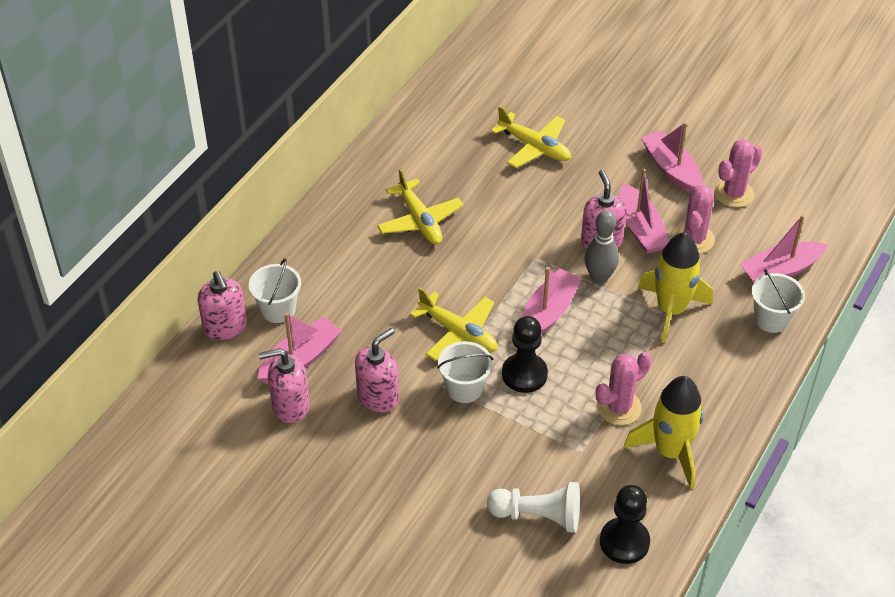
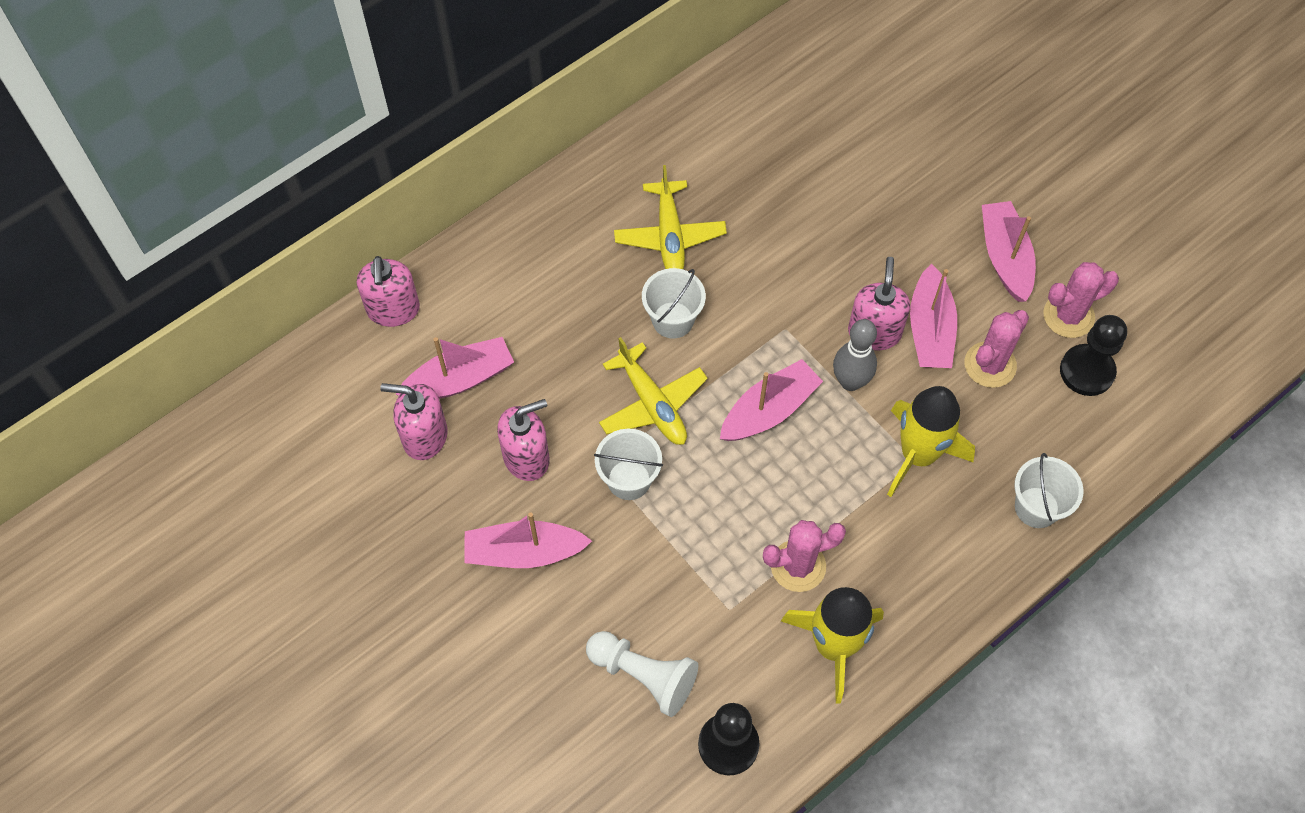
camera: 20 degrees right, 15 degrees up
(278, 309) = (460, 305): white bucket -> white bucket (673, 320)
(524, 374) = (706, 484): black pawn -> black pawn (1087, 371)
(534, 147) = (849, 175): yellow plane -> none
(780, 270) = (1079, 443): pink boat -> pink boat (524, 552)

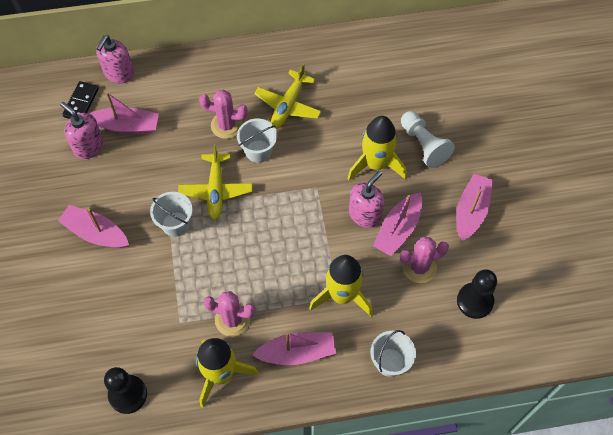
camera: 30 degrees right, 0 degrees up
(367, 380) = (81, 103): none -> black domino
(527, 457) = (131, 184): pink soap dispenser -> none
(643, 675) = (110, 332): white pawn -> white pawn (423, 145)
(769, 410) = (276, 227): pink boat -> pink boat (297, 352)
(842, 257) = (376, 164): none -> yellow rocket
(850, 381) = (332, 235): grey bowling pin -> none
(1068, 316) = (486, 264): pink cactus -> pink cactus (226, 125)

